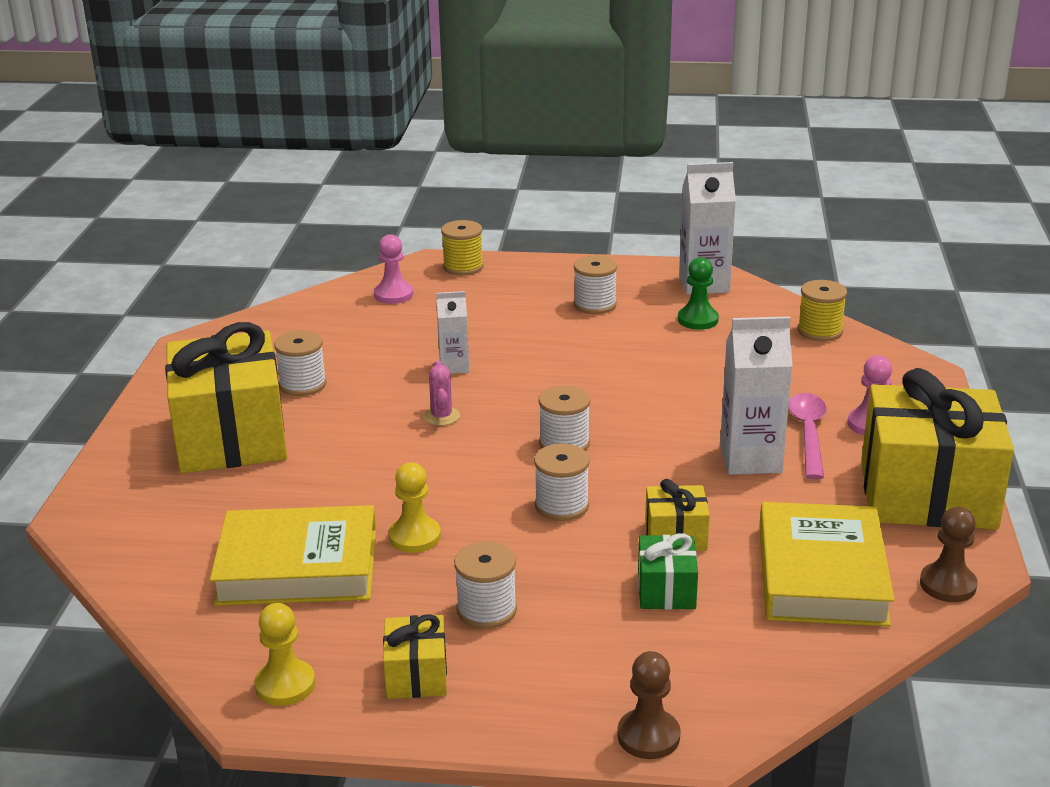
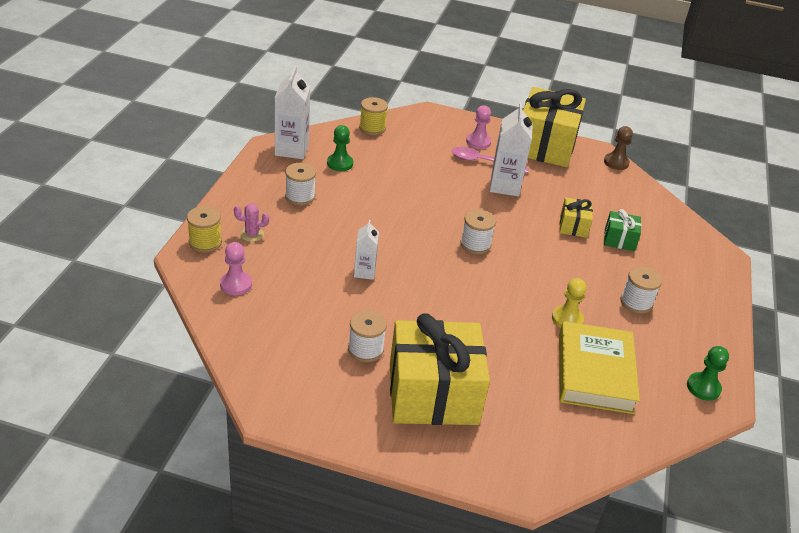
camera: 85 degrees left, 10 degrees up
(285, 685) = (703, 387): yellow pawn -> green pawn
(416, 675) = (691, 336): yellow gift -> none
(441, 416) = (431, 288): pink cactus -> pink cactus (252, 234)
(561, 505) = (541, 258): white spool -> none
(648, 736) = (726, 269): brown pawn -> none
(821, 574) = (607, 192): yellow book -> none

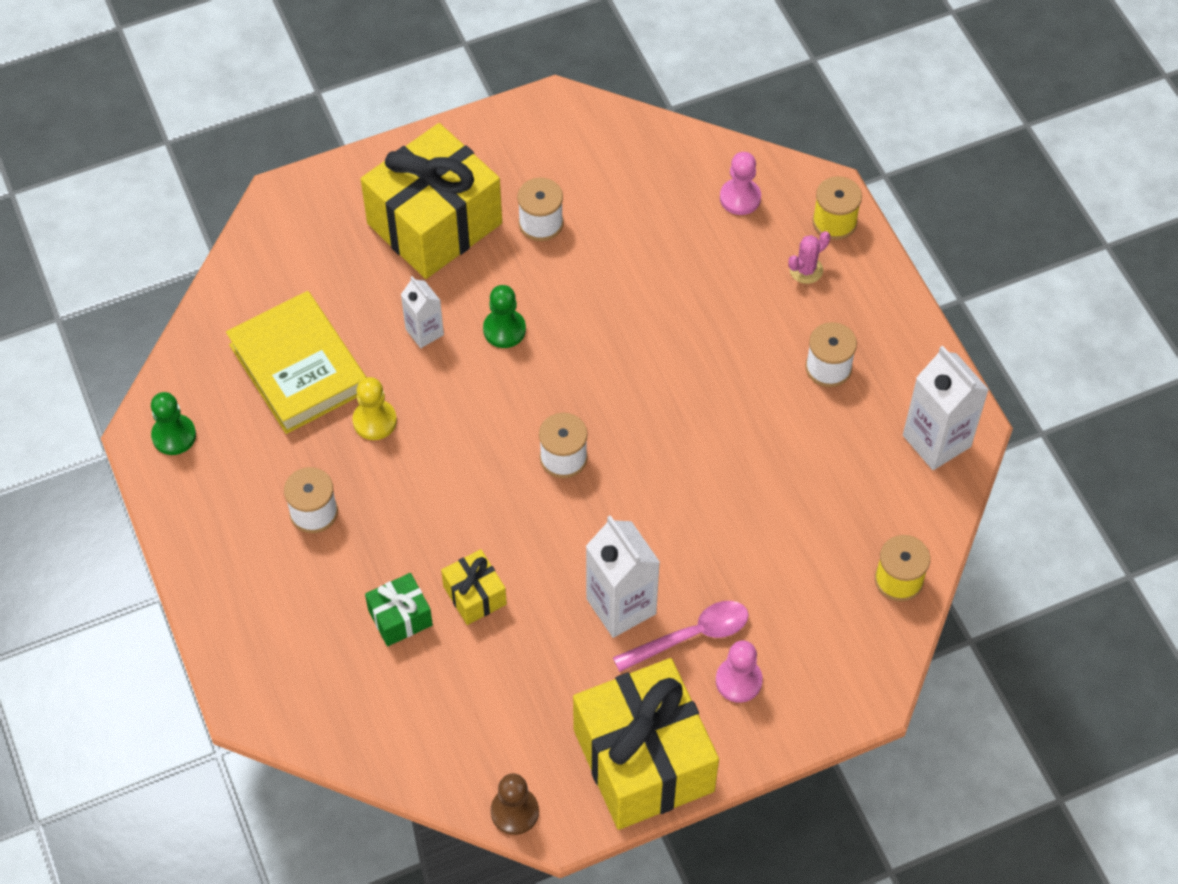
camera: 145 degrees right, 20 degrees up
(340, 163) = (854, 466): green pawn -> green pawn (504, 330)
(364, 272) = (639, 315): white carton -> white carton (424, 332)

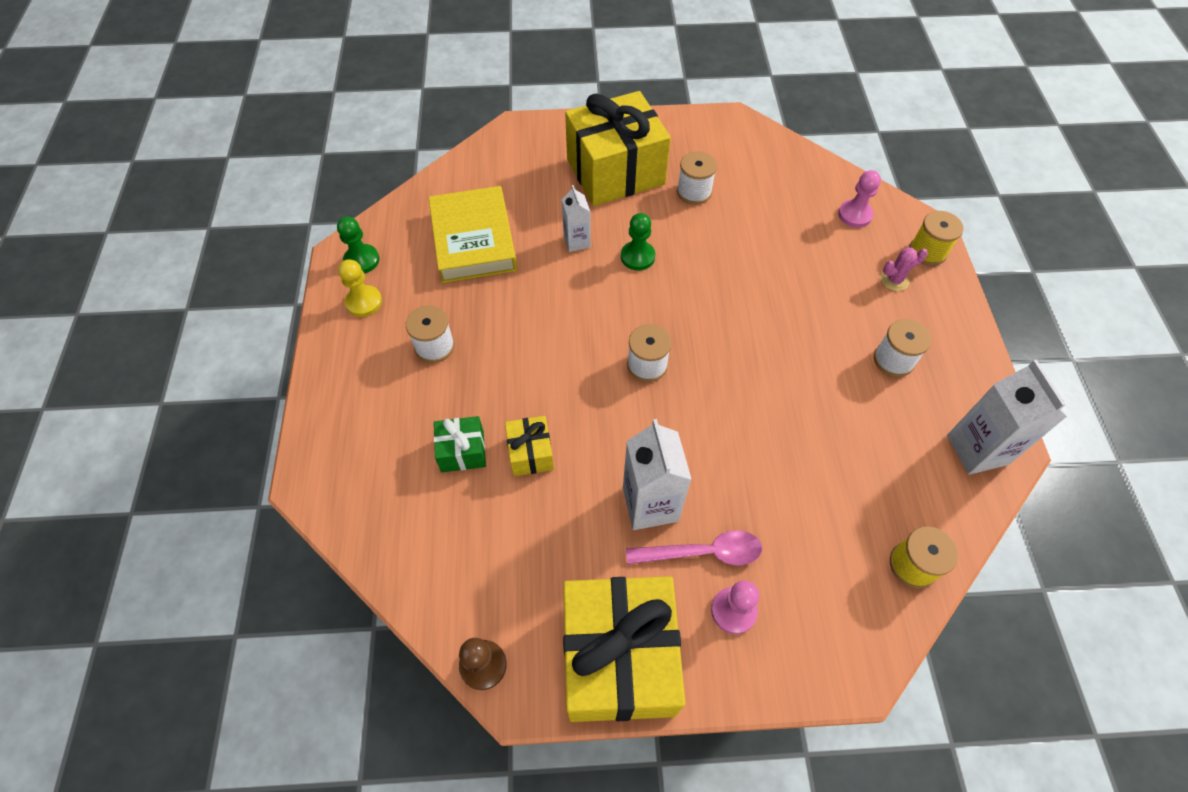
camera: 20 degrees right, 0 degrees up
(374, 421) = (511, 293): yellow pawn -> yellow pawn (364, 302)

